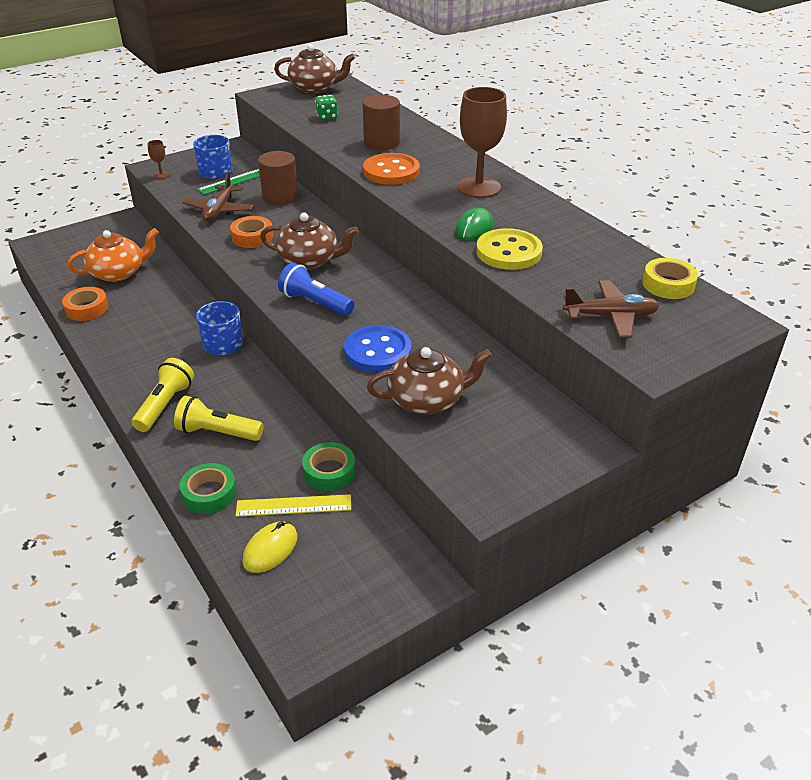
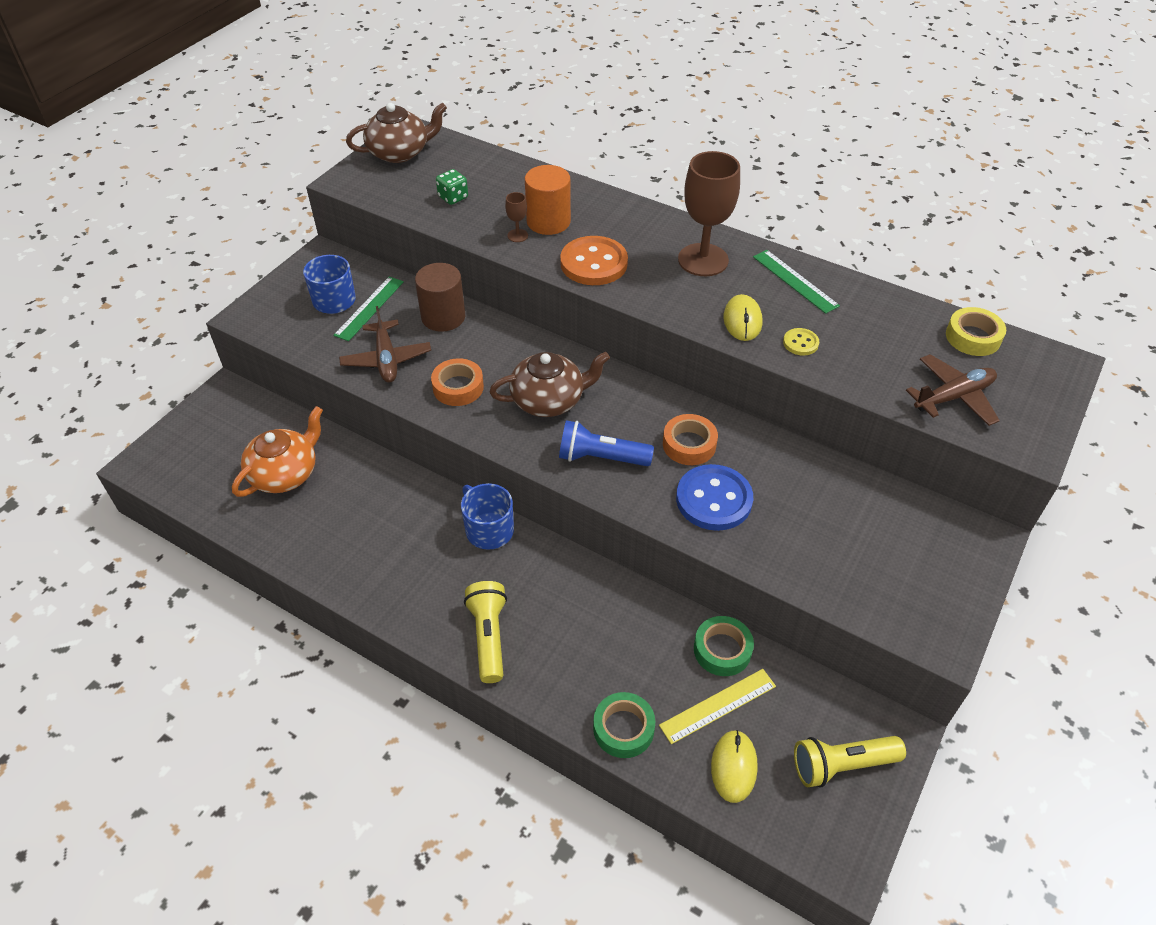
camera: 25 degrees left, 10 degrees up
(87, 308) = (288, 539): orange tape -> orange tape (689, 444)
(161, 175) = (269, 326): brown goblet -> brown goblet (517, 235)
(217, 432) = (573, 649): yellow flashlight -> yellow flashlight (841, 765)
(381, 143) = (548, 222): brown cylinder -> orange cylinder
(427, 400) = (806, 543): brown teapot -> none
(474, 228) = (742, 320): green mouse -> yellow mouse
(508, 252) = (800, 343): yellow button -> yellow button, size x0.48
(542, 215) = (795, 281): none -> green ruler

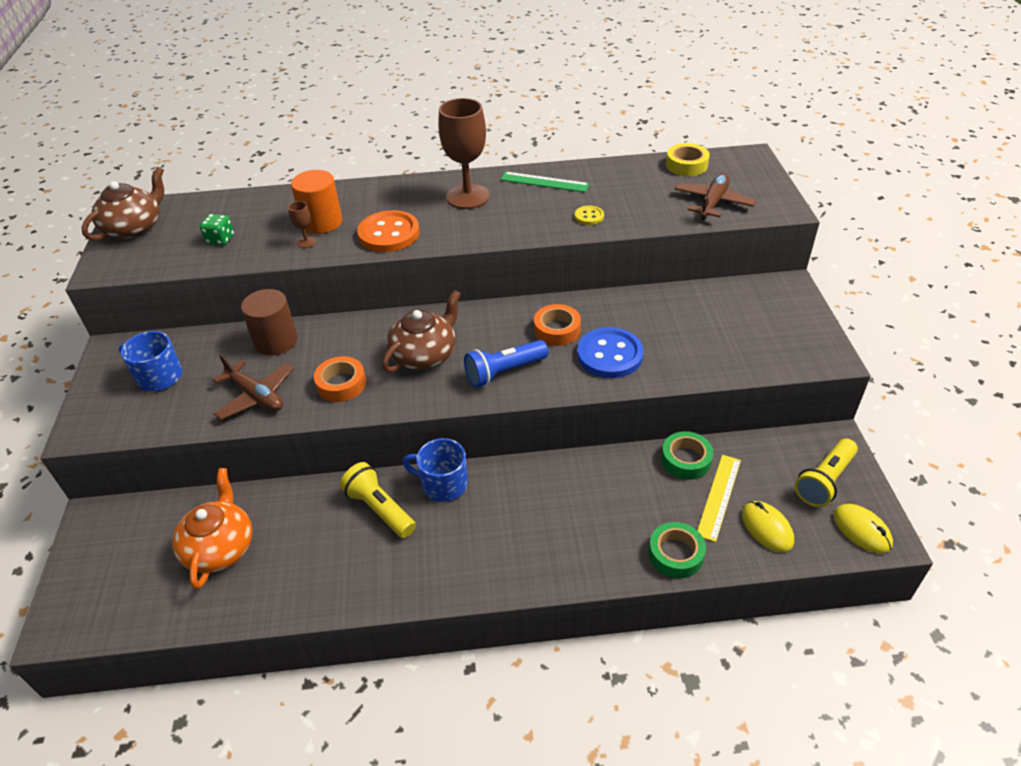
camera: 35 degrees left, 5 degrees down
(369, 308) = (200, 366): green ruler -> none
(489, 637) = (519, 558): yellow flashlight -> yellow flashlight (379, 509)
(742, 320) = (536, 221): yellow mouse -> yellow mouse (862, 530)

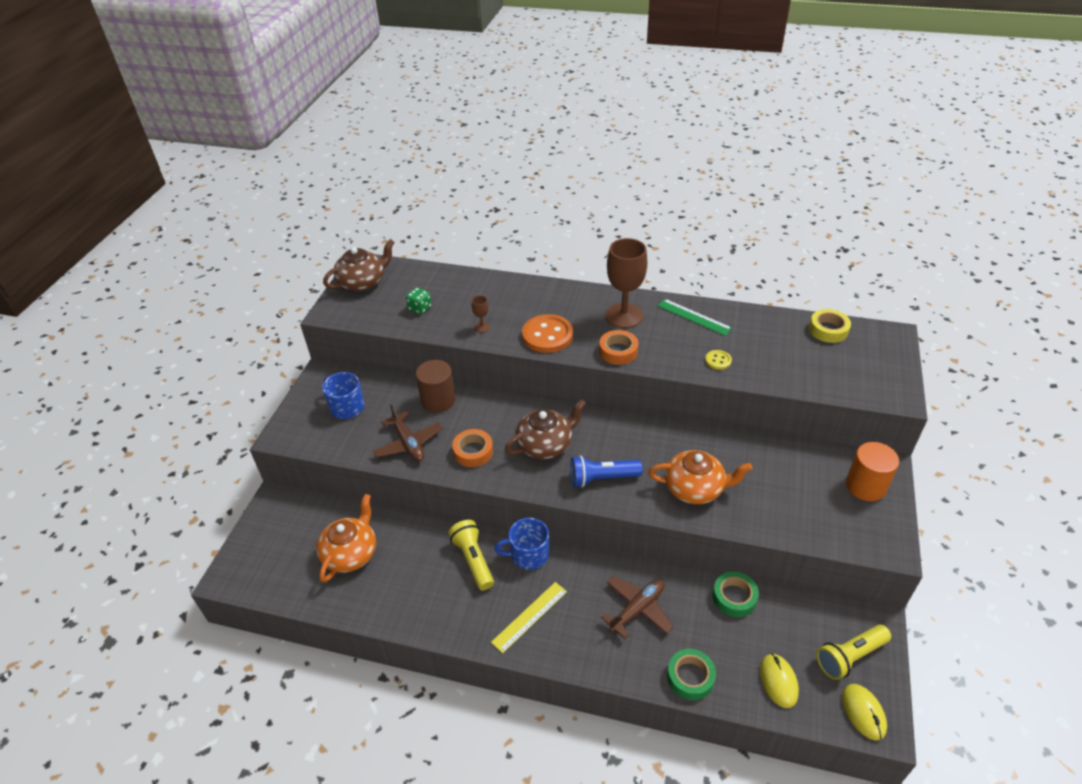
camera: 20 degrees right, 0 degrees up
(322, 222) = (500, 311): orange cylinder -> orange cylinder (865, 486)
(443, 484) = (528, 554): blue mug -> blue mug turned 45 degrees counterclockwise
(557, 330) = (660, 452): orange tape -> orange tape (618, 351)
(609, 355) = (695, 488): blue button -> orange teapot
(713, 203) = (835, 375): brown plane -> brown plane (637, 609)
(718, 496) = (748, 639): yellow ruler -> yellow ruler (529, 616)

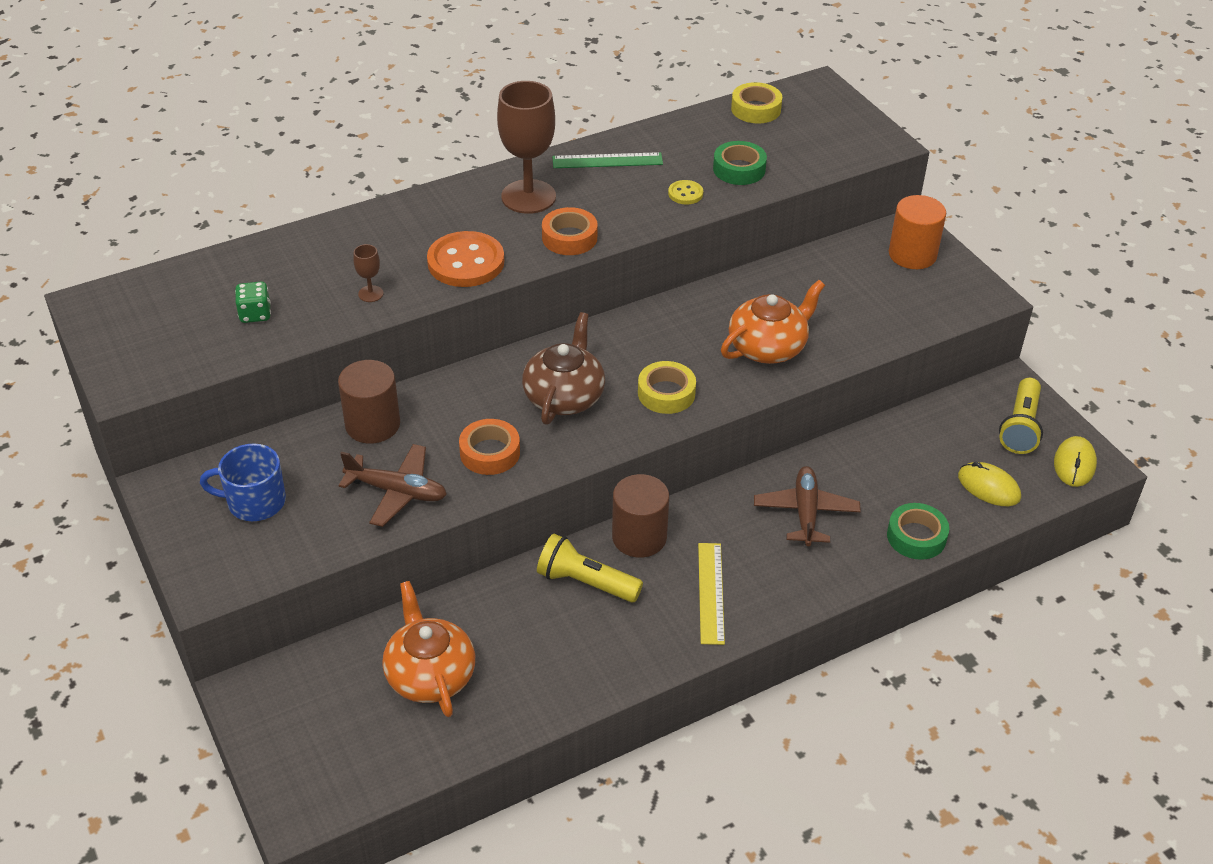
camera: 45 degrees left, 0 degrees up
(363, 282) = (122, 324): brown teapot -> none
(528, 554) = (639, 537): blue mug -> brown cylinder
(602, 478) = (666, 393): blue flashlight -> yellow tape
(734, 597) = (878, 442): green tape -> green tape (739, 169)
(863, 712) = (1074, 464): yellow mouse -> yellow mouse turned 75 degrees clockwise

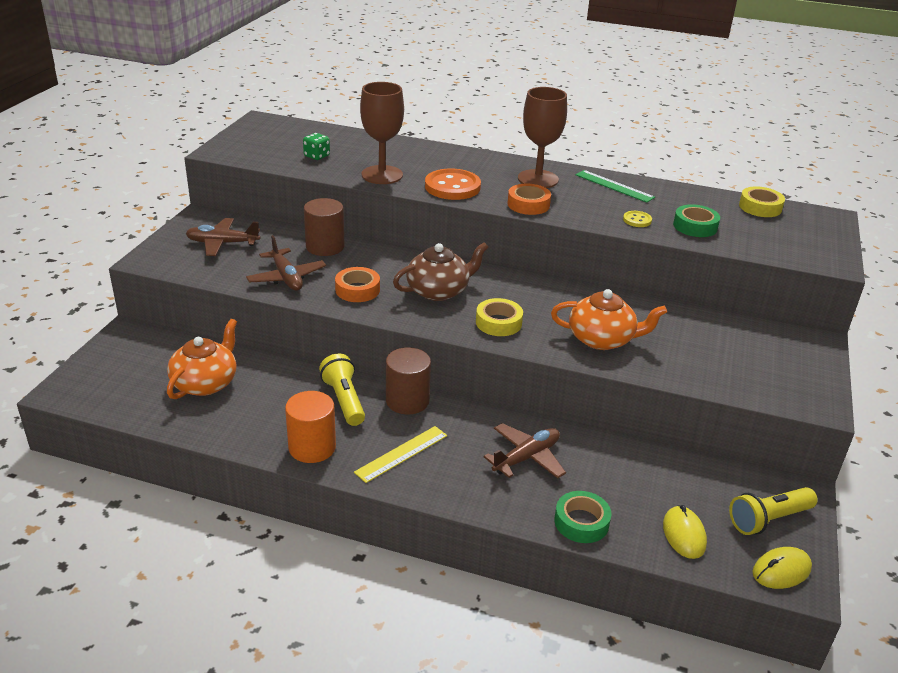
camera: 45 degrees right, 10 degrees down
(254, 502) = (222, 243): blue mug -> brown plane
(370, 294) = (382, 175): brown goblet -> brown goblet, size x2.36
(912, 255) = (794, 353): orange cylinder -> orange cylinder (312, 447)

